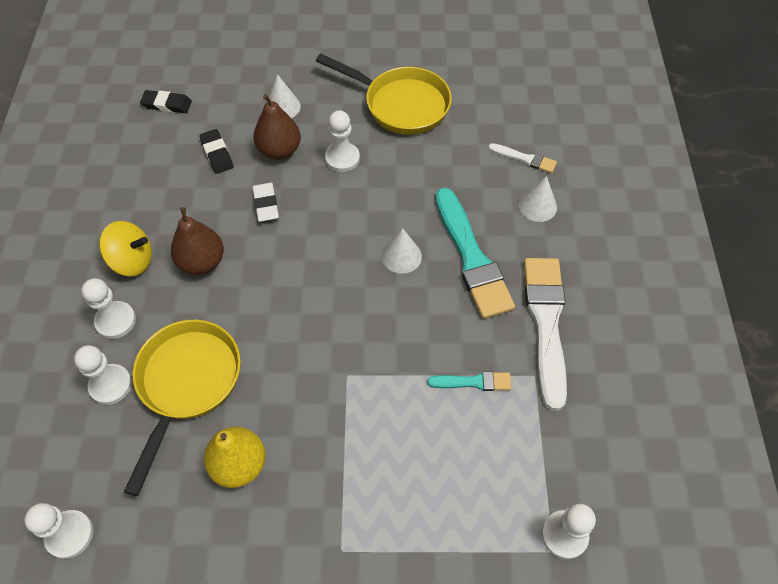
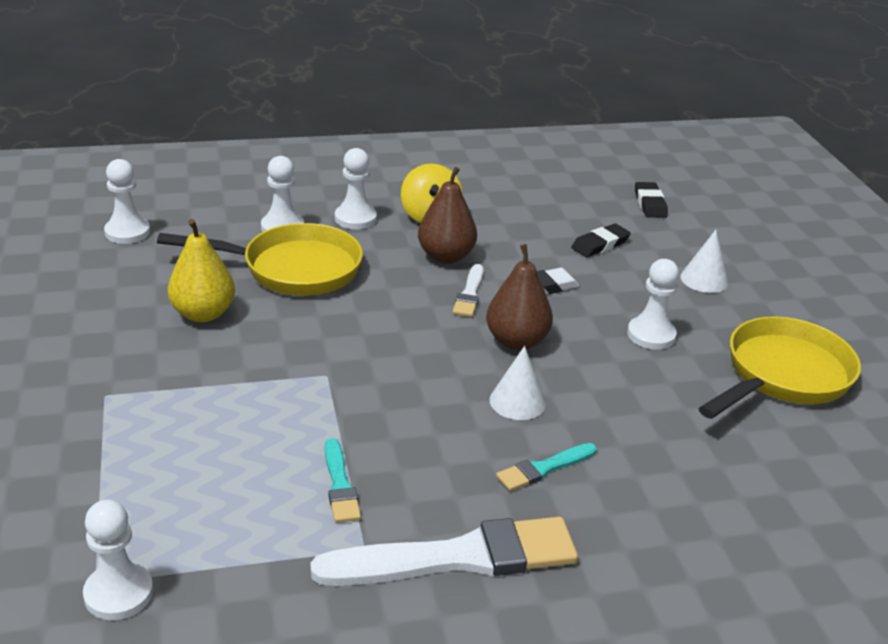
camera: 75 degrees right, 25 degrees down
(279, 150) = (632, 286): brown pear -> brown pear (516, 341)
(401, 104) = (782, 376): yellow pan -> yellow pan turned 150 degrees counterclockwise
(471, 258) = (544, 468): turquoise brush -> turquoise brush, size x0.48
(524, 159) = (766, 515): white brush -> white brush (469, 294)
(537, 206) = (678, 536): white cone -> none

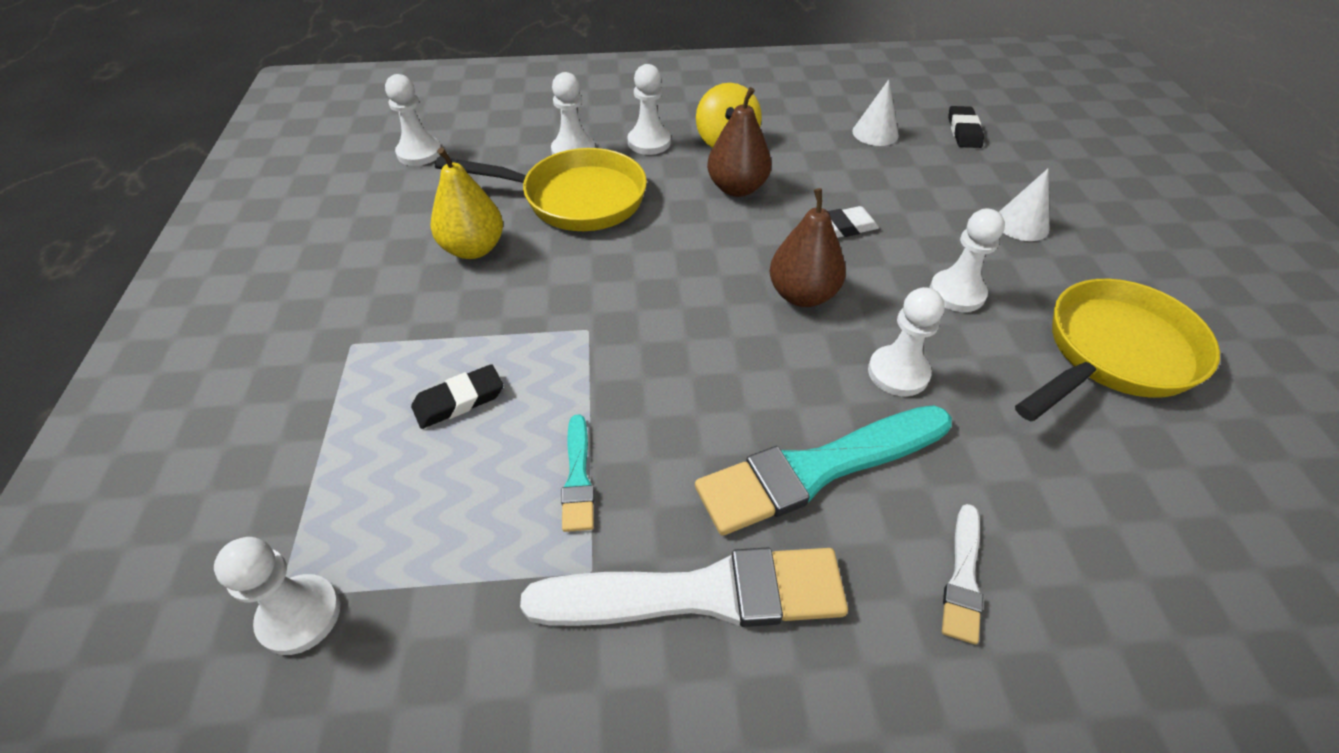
camera: 10 degrees right, 15 degrees up
(469, 294) = (757, 234): white brush -> white brush (963, 577)
(517, 401) = (795, 374): white cone -> white cone (875, 133)
(544, 468) = (817, 469): turquoise brush -> turquoise brush, size x2.08
(600, 244) = (906, 178): black eraser -> black eraser (459, 400)
(605, 396) = (898, 373): none -> white pawn

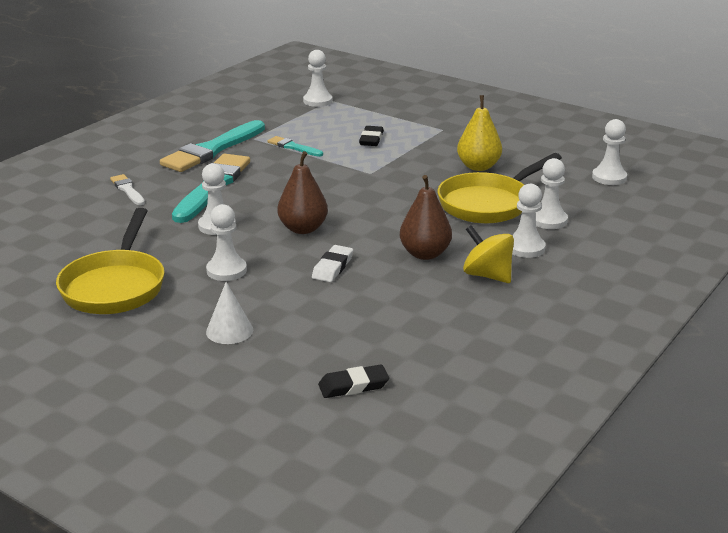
camera: 130 degrees right, 20 degrees down
(700, 594) = (212, 150): white brush -> turquoise brush
(875, 133) = (411, 341): white cone -> none
(964, 131) = (353, 385): black eraser -> black eraser turned 60 degrees counterclockwise

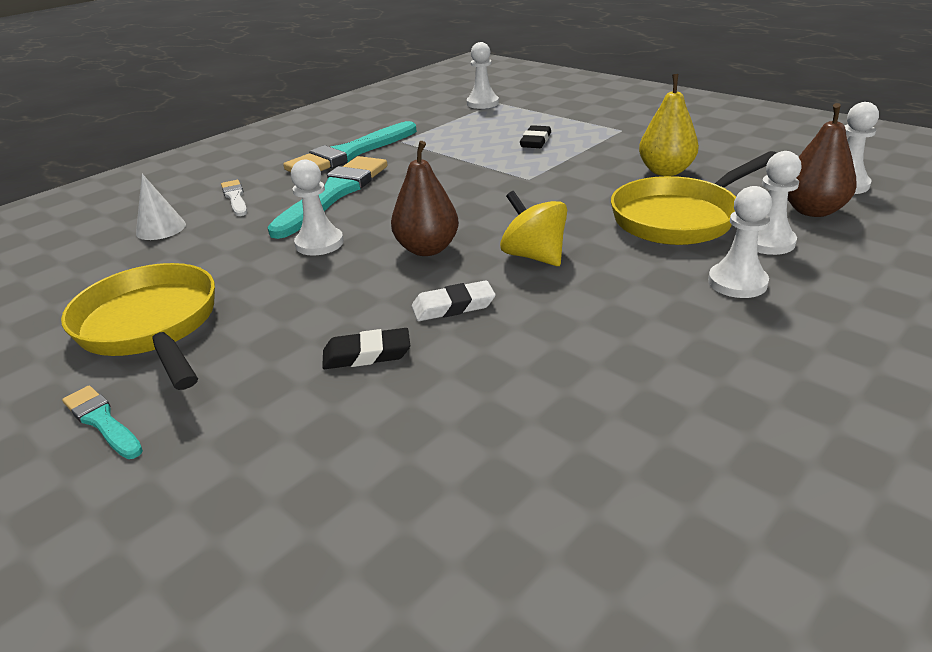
camera: 10 degrees right, 5 degrees up
(115, 286) = (151, 327): yellow pan -> yellow pan turned 135 degrees clockwise
(226, 270) = (307, 307): white pawn -> none
(229, 331) = (271, 410): white cone -> white cone (161, 228)
(293, 147) = (443, 150): turquoise brush -> turquoise brush (102, 421)
(332, 267) = (453, 306): white eraser -> white eraser turned 45 degrees clockwise
(353, 385) = (437, 543): black eraser -> black eraser (367, 354)
(425, 254) = (588, 289): brown pear -> brown pear (812, 211)
(487, 275) = (681, 326): yellow spinning top -> yellow spinning top (534, 256)

